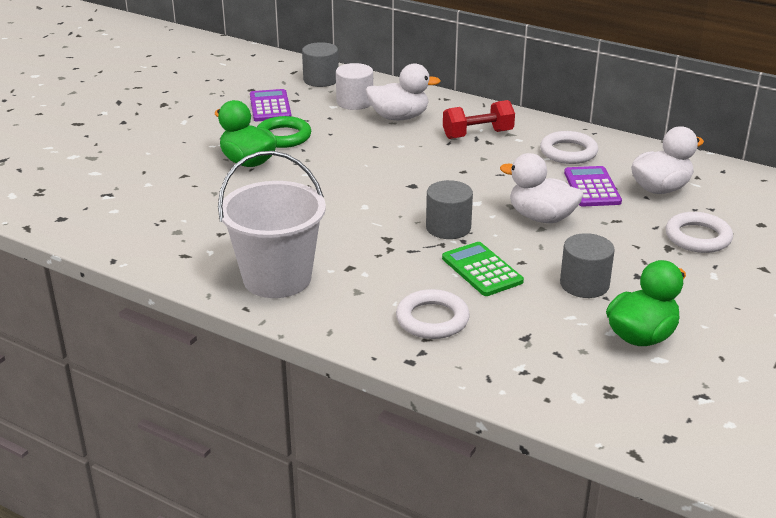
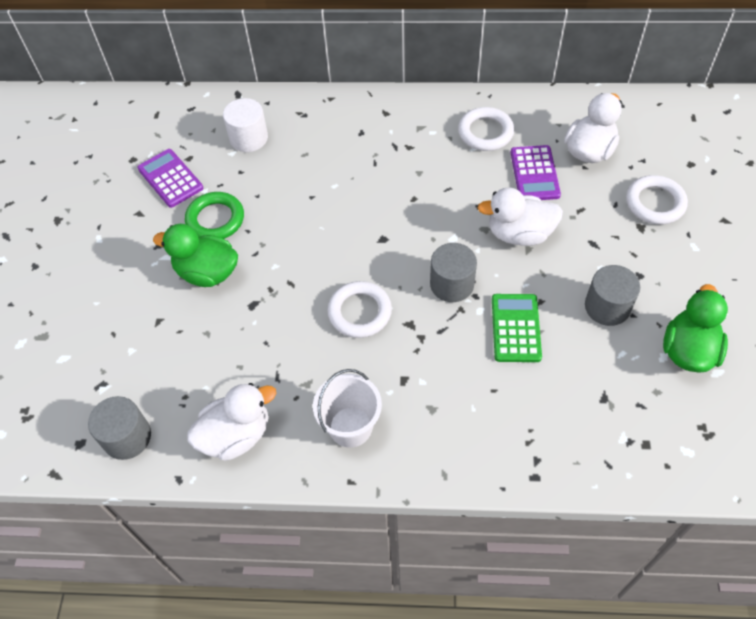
camera: 25 degrees left, 25 degrees up
(277, 278) = (350, 427): white bucket -> white bucket, size x0.64
(321, 80) = (192, 116): grey cylinder -> grey cylinder (127, 437)
(399, 117) = (306, 144): white duck -> white duck (236, 435)
(432, 319) = (517, 414): white ring -> white ring (360, 312)
(477, 134) = (393, 140): red dumbbell -> none
(482, 270) = (516, 328): green calculator -> green calculator turned 60 degrees clockwise
(592, 187) = (534, 174): purple calculator -> purple calculator turned 150 degrees counterclockwise

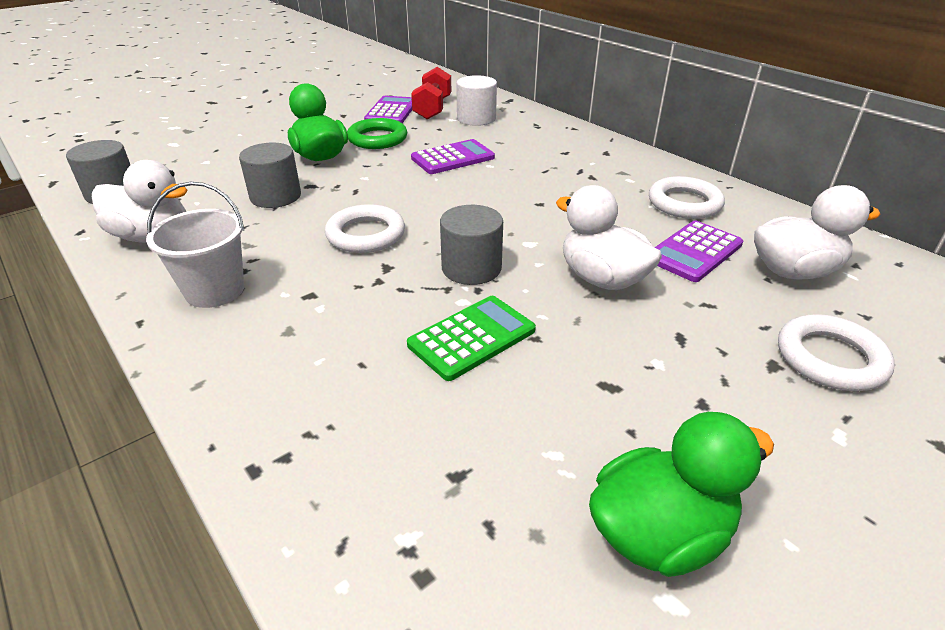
camera: 45 degrees right, 20 degrees down
(197, 150) = (433, 109): none -> red dumbbell
(300, 197) = (453, 158): none -> purple calculator
(607, 307) = (608, 398): grey cylinder -> grey cylinder (275, 196)

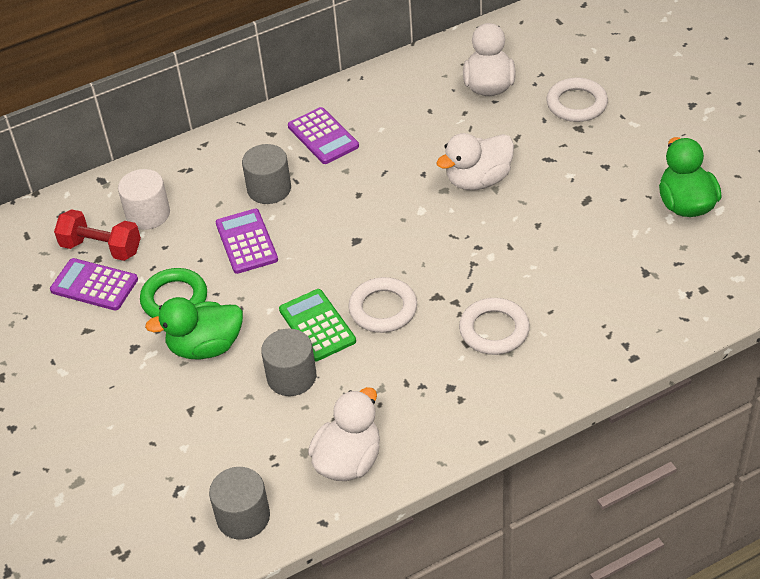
camera: 75 degrees left, 10 degrees up
(215, 290) = (448, 401): white bucket -> none
(471, 268) = (449, 247): grey cylinder -> grey cylinder (269, 189)
(472, 338) = (532, 255): green calculator -> green calculator (317, 325)
(684, 203) = (382, 110): white ring -> white ring (494, 330)
(694, 252) = (454, 125): purple calculator -> purple calculator (323, 136)

